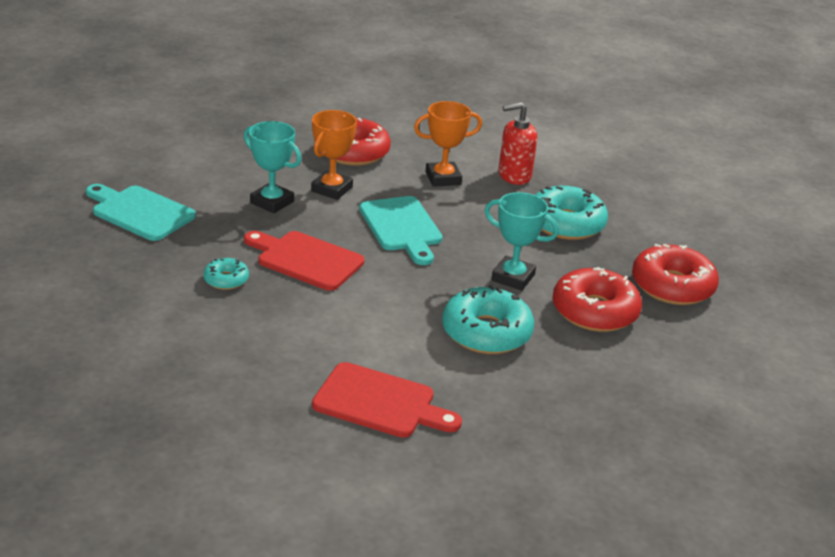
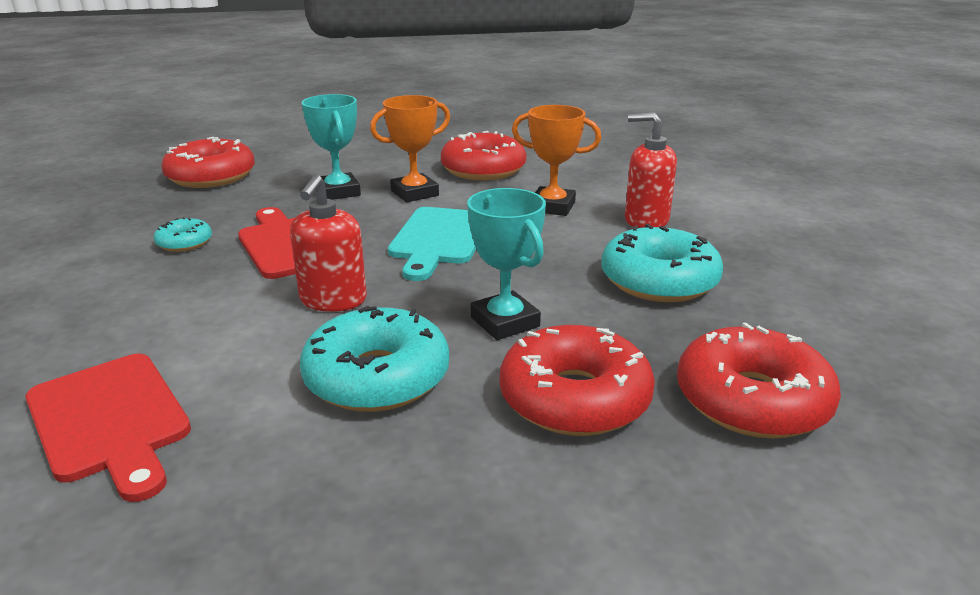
camera: 35 degrees right, 5 degrees down
(140, 212) = (211, 176): turquoise cutting board -> red donut
(396, 293) = (333, 300): none -> red soap dispenser

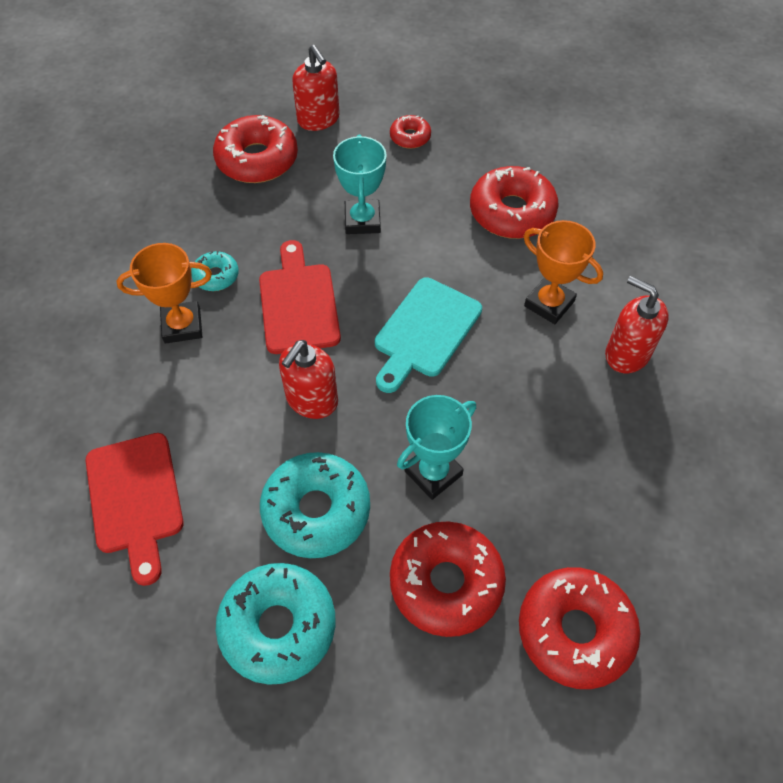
camera: 20 degrees right, 30 degrees up
(269, 151) = (318, 119): none -> red soap dispenser
(364, 149) = (410, 137): none -> red donut
(414, 193) = (430, 242): orange trophy -> orange trophy (182, 326)
(505, 322) = (433, 473): turquoise trophy -> turquoise trophy turned 60 degrees clockwise
(659, 280) = (587, 455): turquoise donut -> turquoise donut (278, 626)

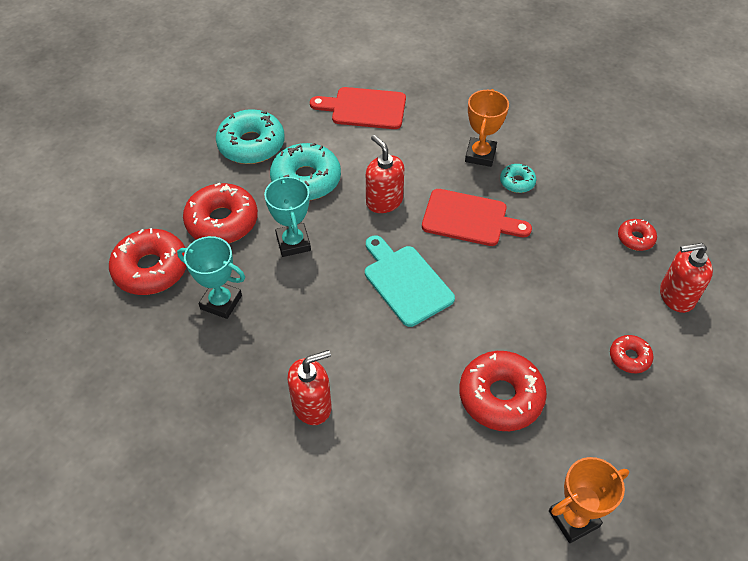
camera: 115 degrees right, 5 degrees down
(257, 159) = (635, 238): red donut -> red donut, size x0.51
(362, 220) = (536, 284): turquoise trophy -> turquoise trophy (221, 302)
(549, 304) = (388, 375): orange trophy -> orange trophy (573, 518)

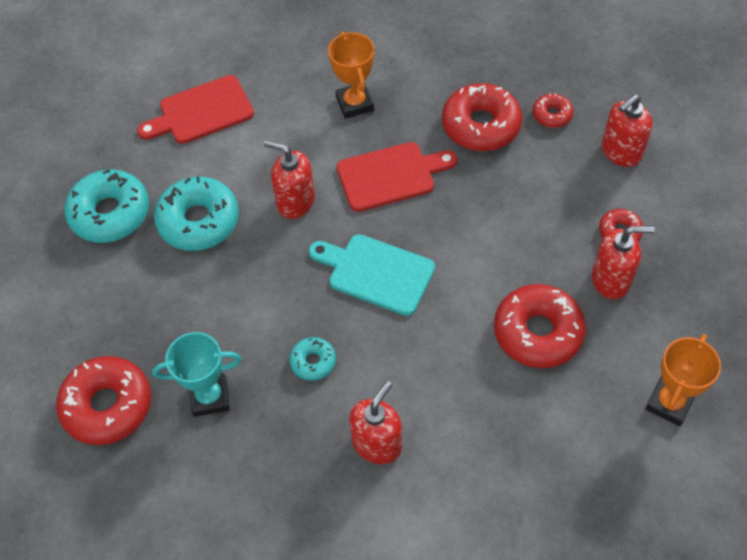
camera: 30 degrees left, 5 degrees up
(222, 221) = (144, 313): red donut -> red donut (481, 125)
(293, 243) = (236, 295): turquoise trophy -> none
(517, 182) = (409, 114): turquoise donut -> turquoise donut (313, 362)
(594, 391) = (611, 280): none -> red soap dispenser

